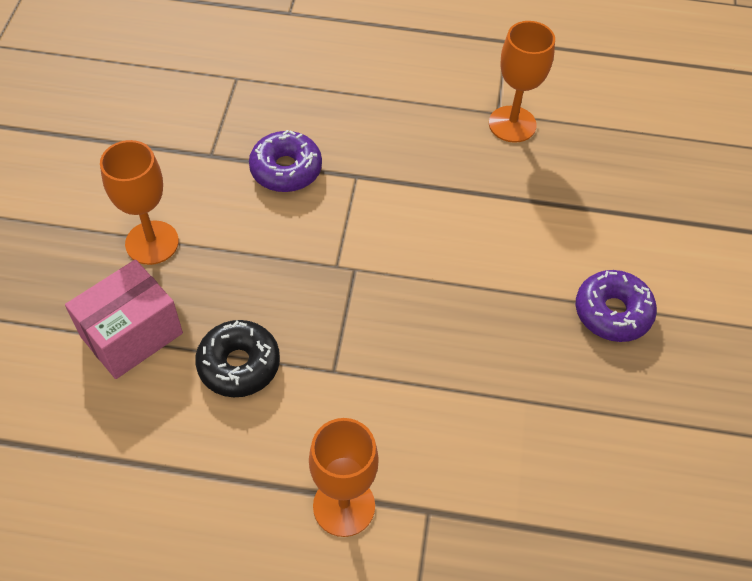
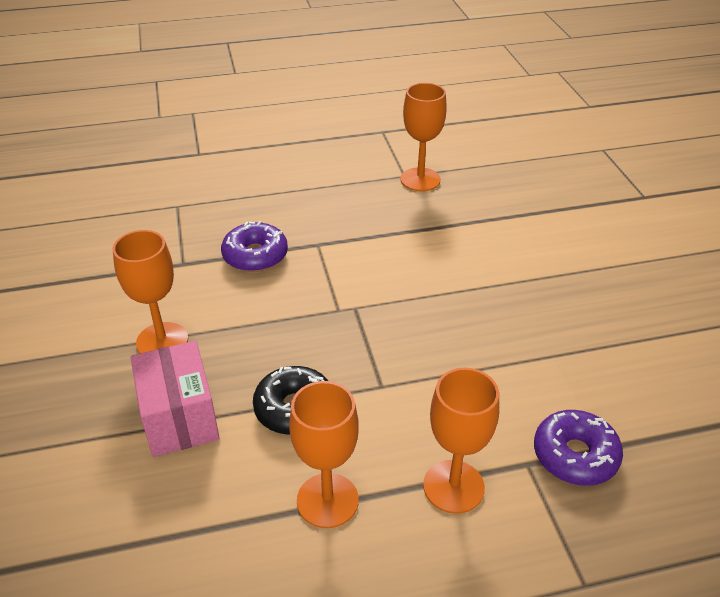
camera: 20 degrees left, 15 degrees down
(131, 335) = (180, 418): pink box -> pink box turned 45 degrees counterclockwise
(222, 473) = (327, 500): none -> orange goblet
(612, 312) = (575, 276): purple donut -> purple donut (575, 455)

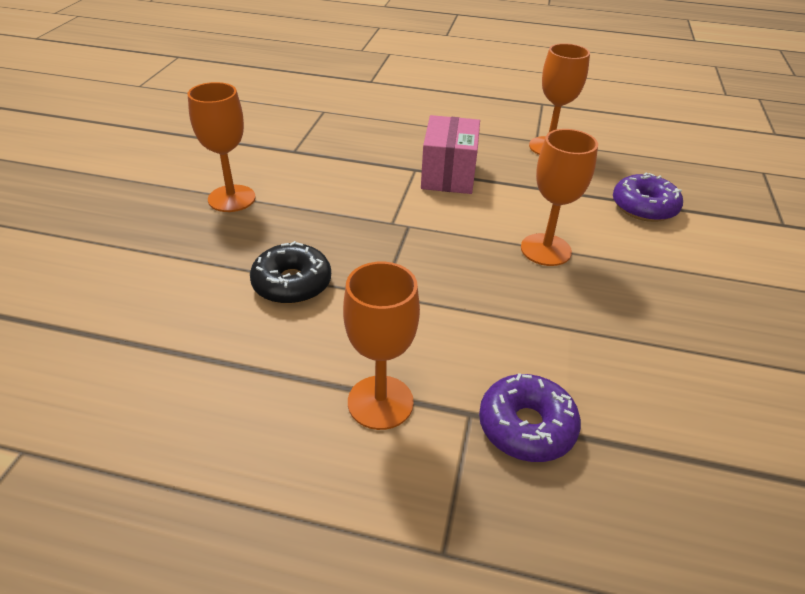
camera: 25 degrees right, 0 degrees up
(180, 418) = (197, 256): pink box -> pink box (448, 175)
(255, 255) = (355, 162): purple donut -> purple donut (644, 207)
(327, 500) = (258, 365): orange goblet -> orange goblet (545, 250)

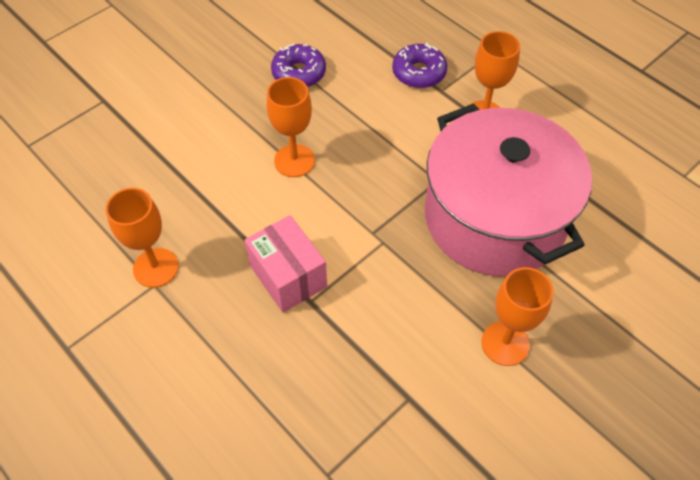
camera: 145 degrees left, 15 degrees up
(292, 283) = (494, 218): black donut -> pink pot
(448, 175) = (288, 276): pink box -> pink box turned 75 degrees counterclockwise
(644, 207) = (175, 160): purple donut -> purple donut (299, 73)

